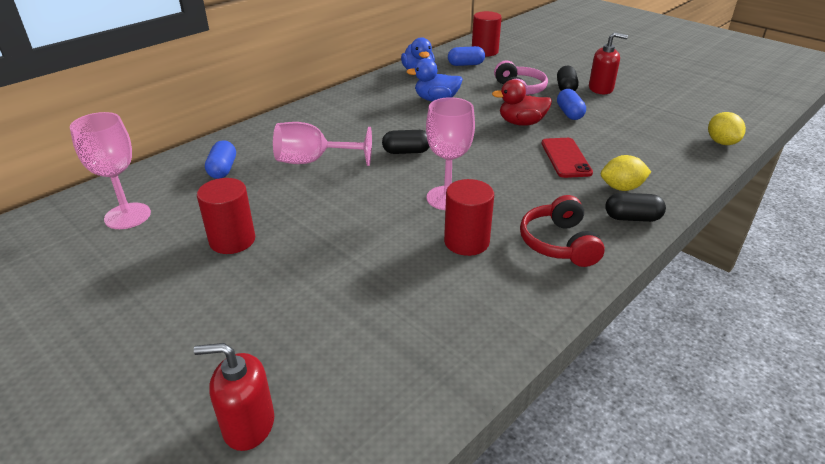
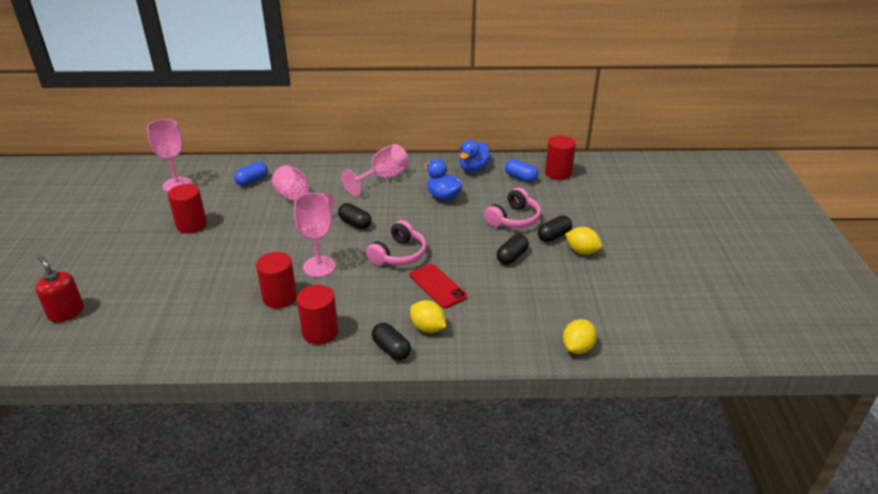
camera: 45 degrees right, 0 degrees up
(357, 109) = (383, 178): none -> pink goblet
(491, 154) = (399, 254): none -> pink headphones
(521, 123) = (462, 244): red duck -> none
(558, 243) = (320, 332): red headphones -> red cylinder
(565, 158) = (437, 286): red phone -> red phone turned 75 degrees counterclockwise
(569, 113) = (512, 257): blue capsule -> black capsule
(601, 89) = (582, 251): red soap dispenser -> yellow lemon

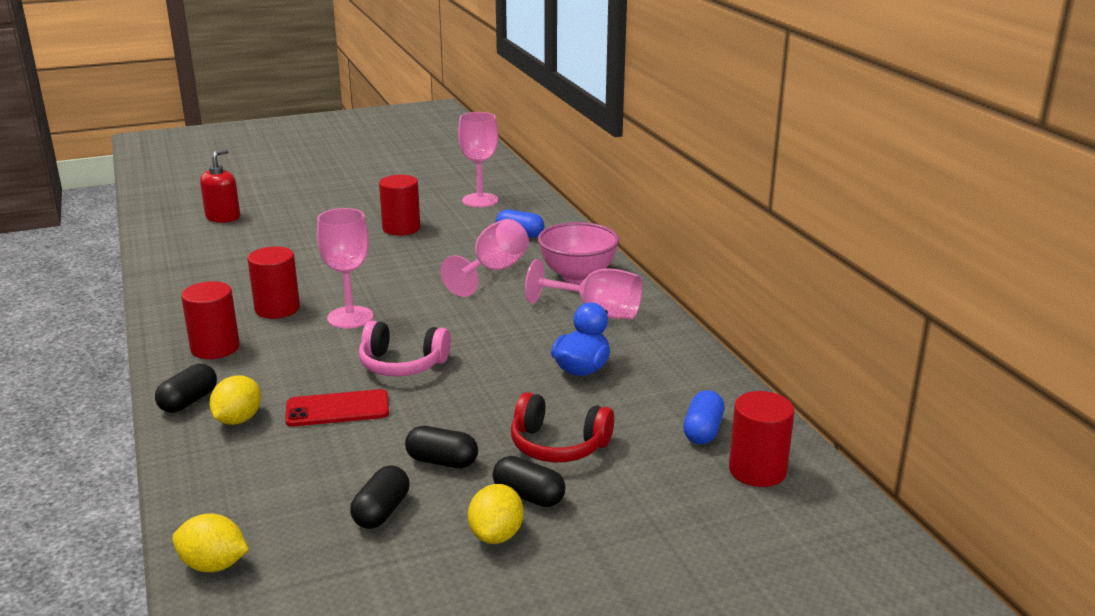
camera: 70 degrees right, 10 degrees down
(332, 174) = (577, 276): none -> pink bowl
(355, 223) = (462, 318): black capsule -> black capsule (381, 512)
(437, 286) = (337, 409): red phone -> red phone turned 45 degrees clockwise
(473, 168) = (693, 380): blue duck -> none
(514, 219) = (558, 445): pink headphones -> red headphones

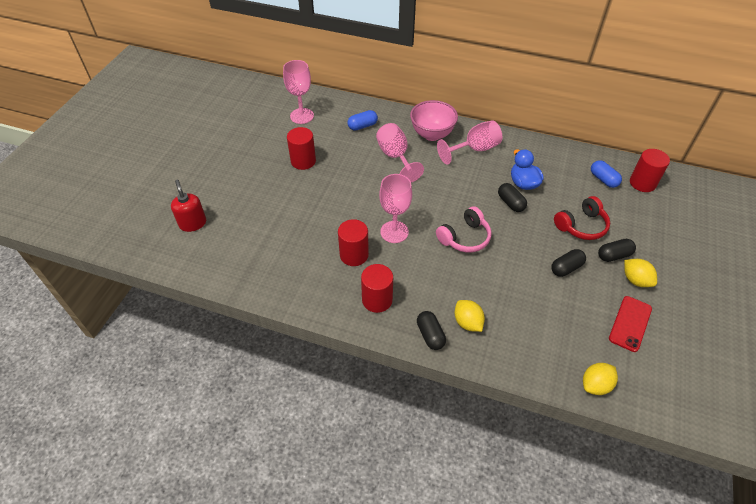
camera: 50 degrees left, 25 degrees up
(337, 409) = (489, 281): red phone -> red phone (630, 323)
(381, 512) = (592, 307): black capsule -> black capsule (510, 203)

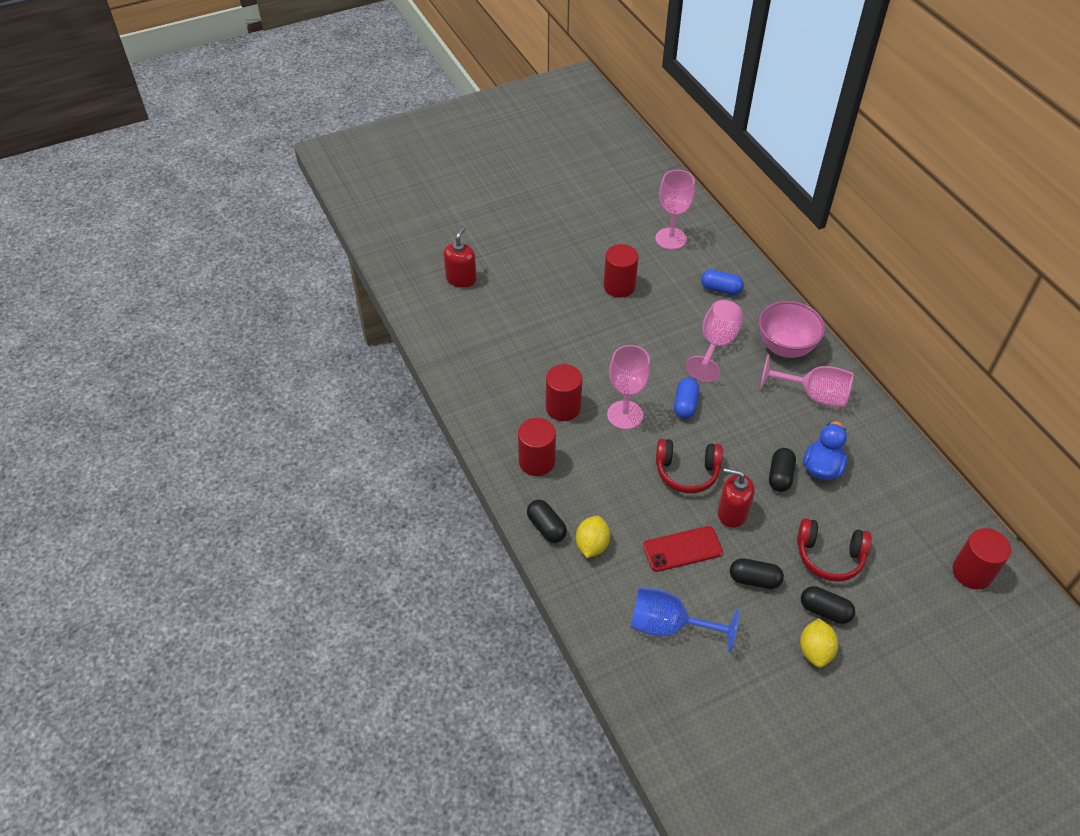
camera: 45 degrees right, 0 degrees up
(430, 335) = (546, 527): black capsule -> black capsule turned 60 degrees counterclockwise
(465, 238) = (687, 472): pink headphones -> red headphones
(513, 241) = (732, 513): none -> red soap dispenser
(560, 332) = (668, 626): none -> blue goblet
(595, 385) = (641, 694): yellow lemon -> none
(603, 179) = (926, 533): blue capsule -> blue capsule (685, 405)
(630, 323) = (750, 679): red phone -> red phone (682, 549)

